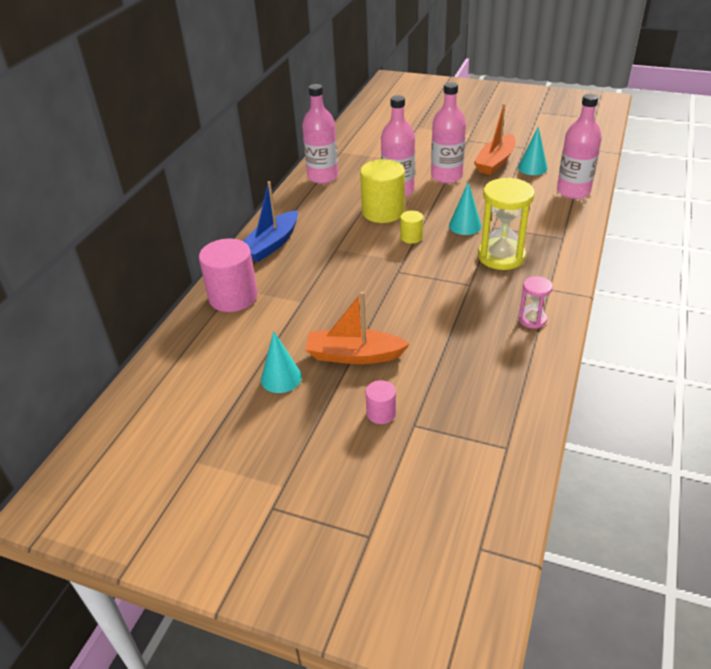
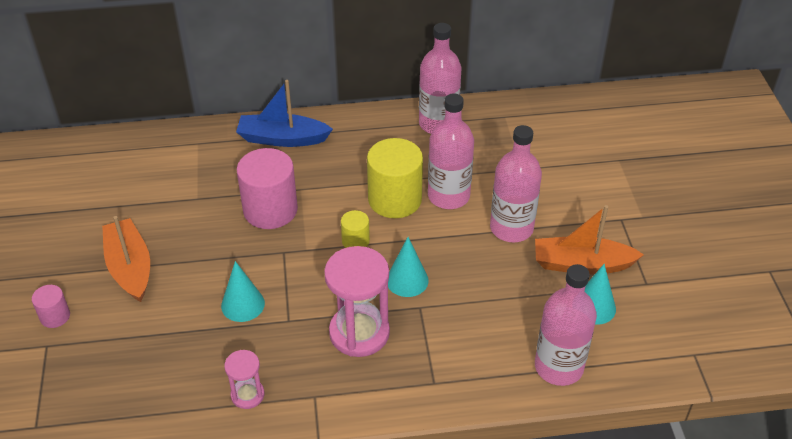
camera: 60 degrees right, 5 degrees up
(233, 297) = (183, 149): pink cylinder -> pink cylinder (270, 210)
(281, 378) = (80, 229): turquoise cone -> turquoise cone (243, 304)
(501, 256) = (359, 333): yellow hourglass -> pink hourglass

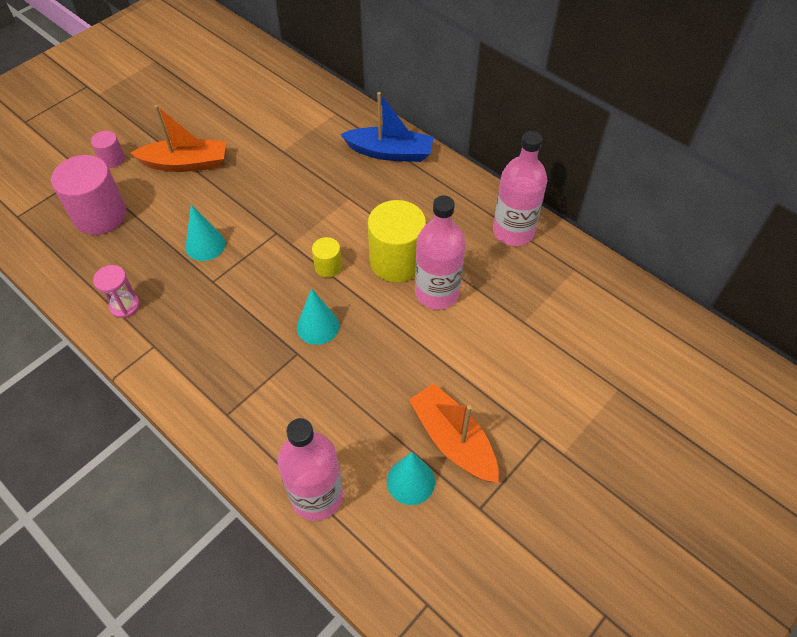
camera: 50 degrees right, 10 degrees up
(130, 267) = (186, 163): orange boat -> orange boat turned 60 degrees clockwise
(270, 210) = (310, 196): pink cylinder -> pink cylinder (100, 215)
(282, 138) = (390, 152): blue boat -> blue boat turned 135 degrees clockwise
(359, 333) = (237, 332): pink hourglass -> none
(511, 228) = (444, 360): pink bottle -> none

